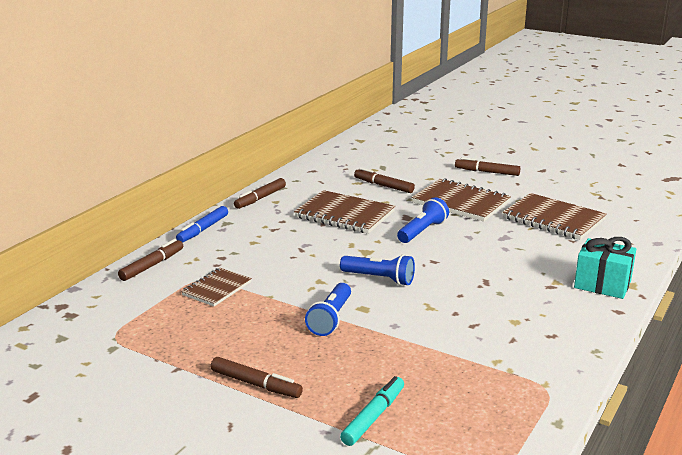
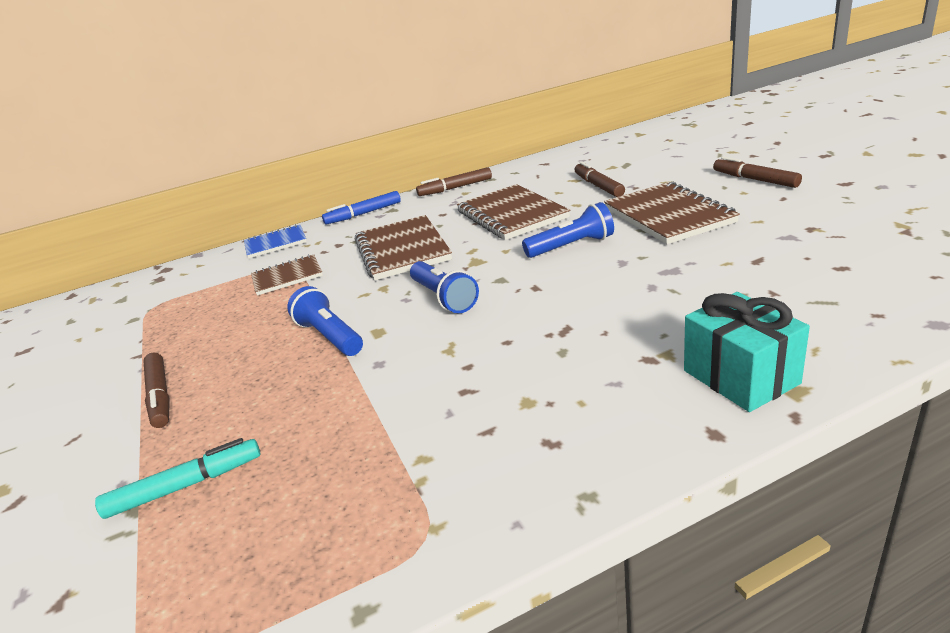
camera: 40 degrees right, 5 degrees up
(152, 266) = (276, 243): brown marker -> blue notebook
(331, 319) = (330, 336): blue flashlight -> blue flashlight turned 90 degrees clockwise
(553, 219) = (779, 255): brown notebook -> brown notebook (402, 250)

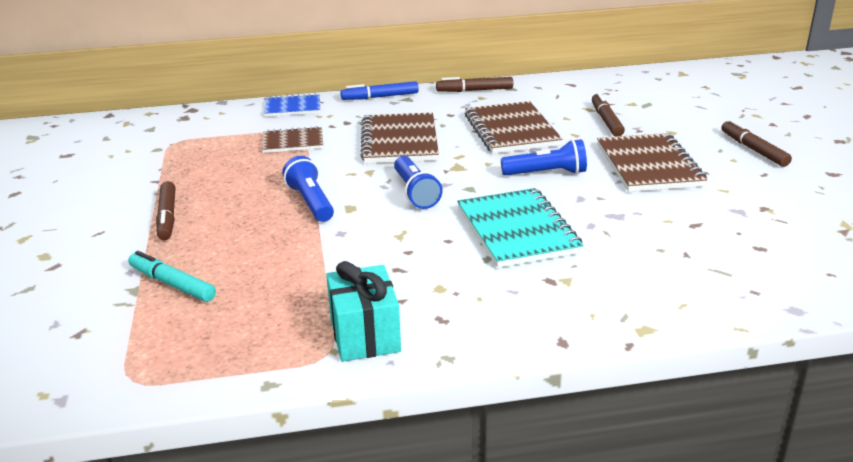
camera: 10 degrees right, 0 degrees up
(184, 486) = (172, 284): turquoise marker -> turquoise marker turned 135 degrees counterclockwise
(577, 312) = (517, 230): none -> turquoise notebook
(740, 377) = (610, 310): turquoise gift -> turquoise gift (365, 335)

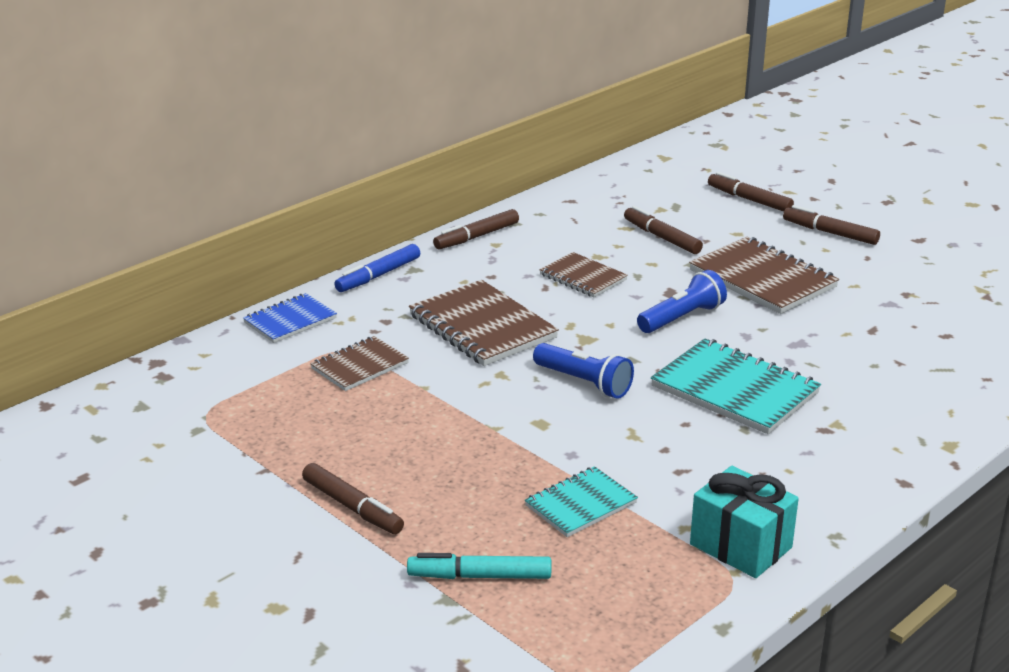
camera: 35 degrees left, 0 degrees up
(299, 265) = (580, 504): none -> turquoise notebook
(310, 202) = (490, 432): blue flashlight -> none
(511, 130) = (583, 277): brown notebook -> brown notebook, size x0.60
(713, 113) = (749, 200): none -> brown marker

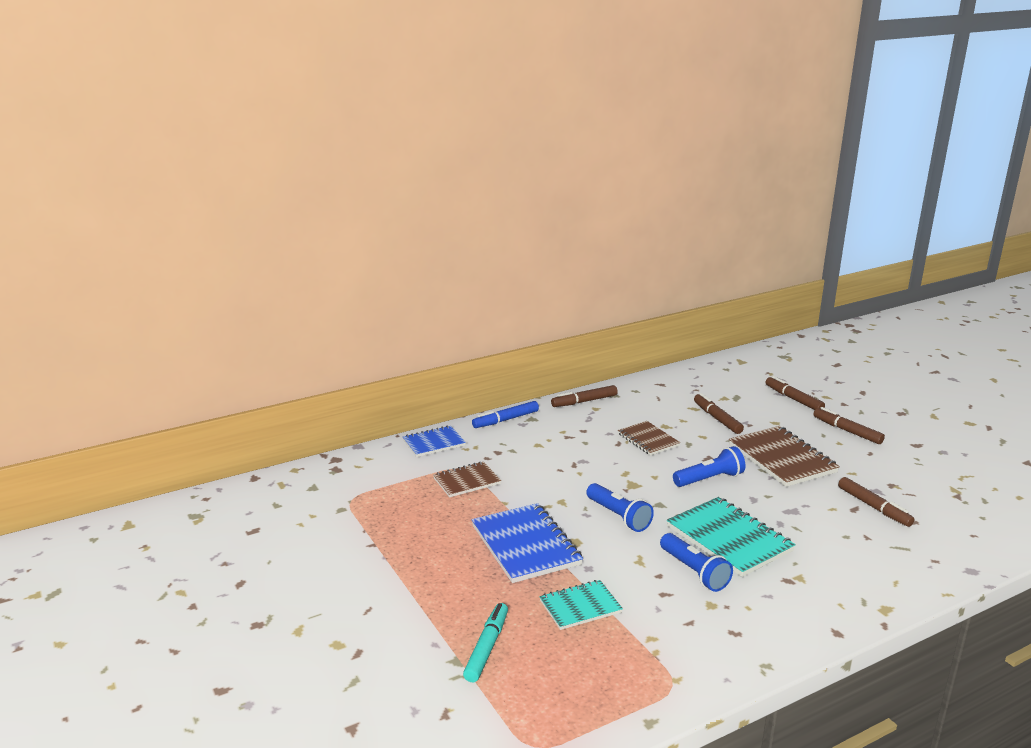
camera: 15 degrees right, 5 degrees down
(352, 507) = (419, 580): brown marker -> brown marker (873, 507)
(477, 438) = (525, 545): none -> blue notebook
(480, 576) = (486, 648): turquoise marker -> turquoise marker turned 90 degrees clockwise
(482, 327) = (562, 465): brown notebook -> none
(707, 437) = (694, 572): none -> blue flashlight
(741, 546) = (688, 660): turquoise gift -> none

